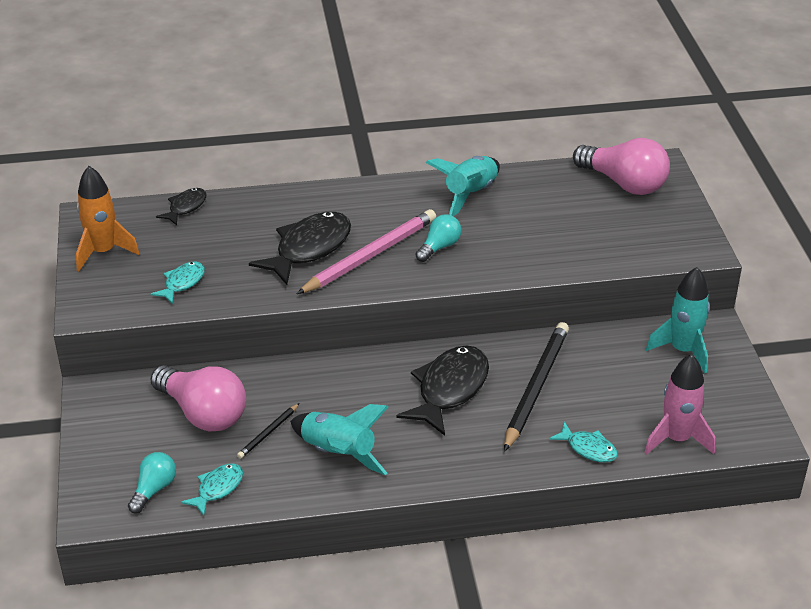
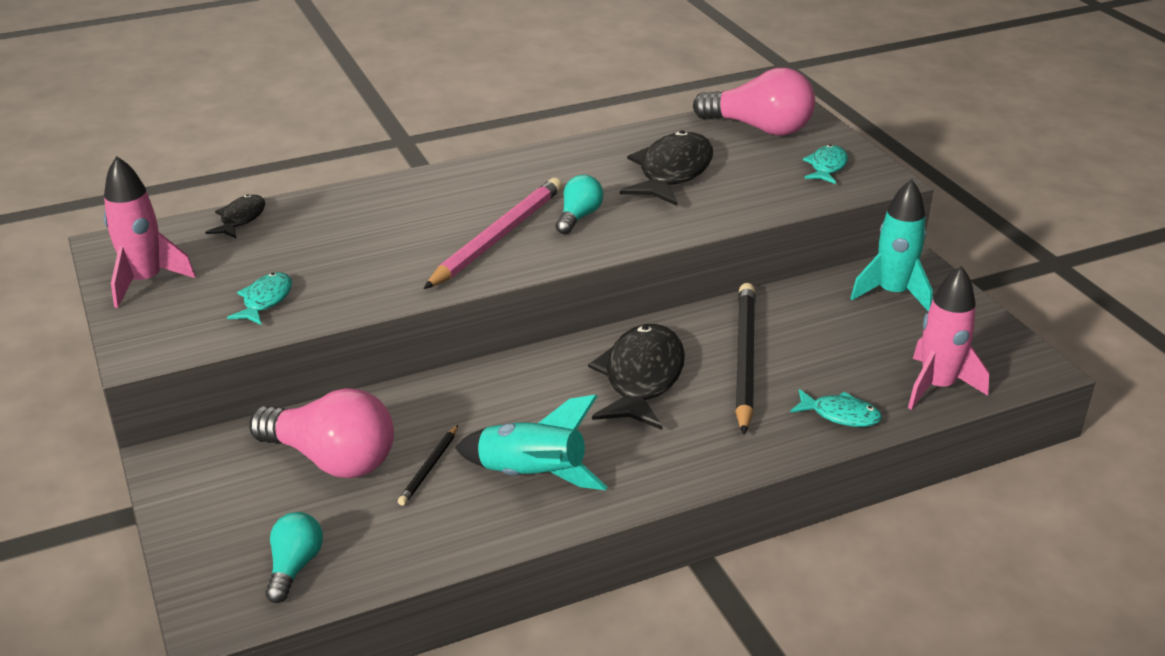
camera: 15 degrees left, 5 degrees down
(103, 252) = (145, 281): orange rocket -> pink rocket
(217, 489) = (384, 549): turquoise fish -> turquoise fish (827, 167)
(309, 249) = (417, 240): black fish -> black fish (672, 172)
(470, 194) = (589, 160): turquoise rocket -> none

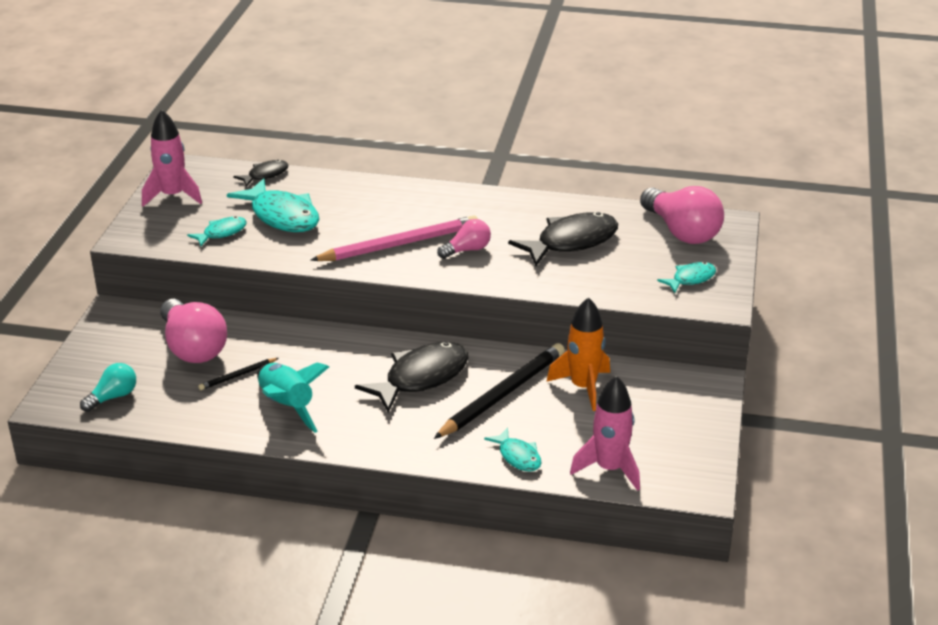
camera: 35 degrees right, 0 degrees up
(319, 255) = (282, 216): none -> turquoise fish
(578, 217) = (467, 250): turquoise light bulb -> pink light bulb
(810, 319) = (583, 387): none -> orange rocket
(892, 293) = (667, 395): turquoise rocket -> none

